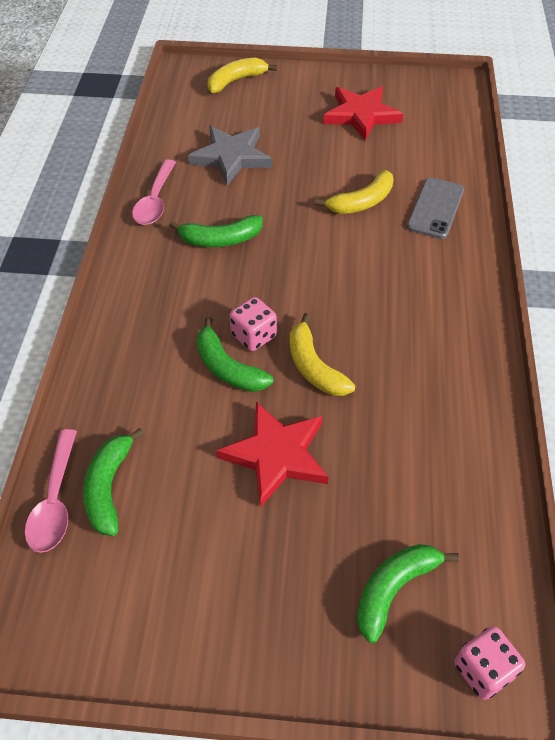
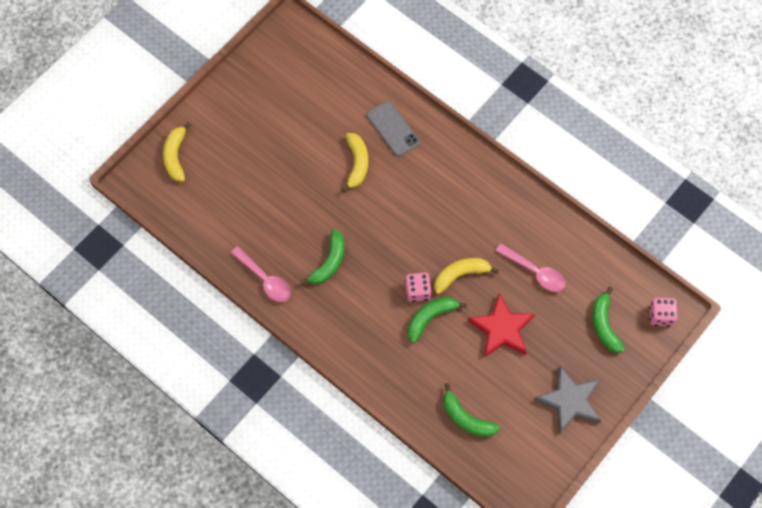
camera: 55 degrees left, 15 degrees up
(55, 501) = (457, 448): pink spoon -> pink spoon (535, 272)
(227, 367) = (430, 318): green banana -> green banana turned 150 degrees clockwise
(231, 157) = (257, 210): grey star -> grey star (570, 401)
(314, 367) = (460, 275): yellow banana -> yellow banana turned 150 degrees clockwise
(361, 115) = (276, 106): red star -> none

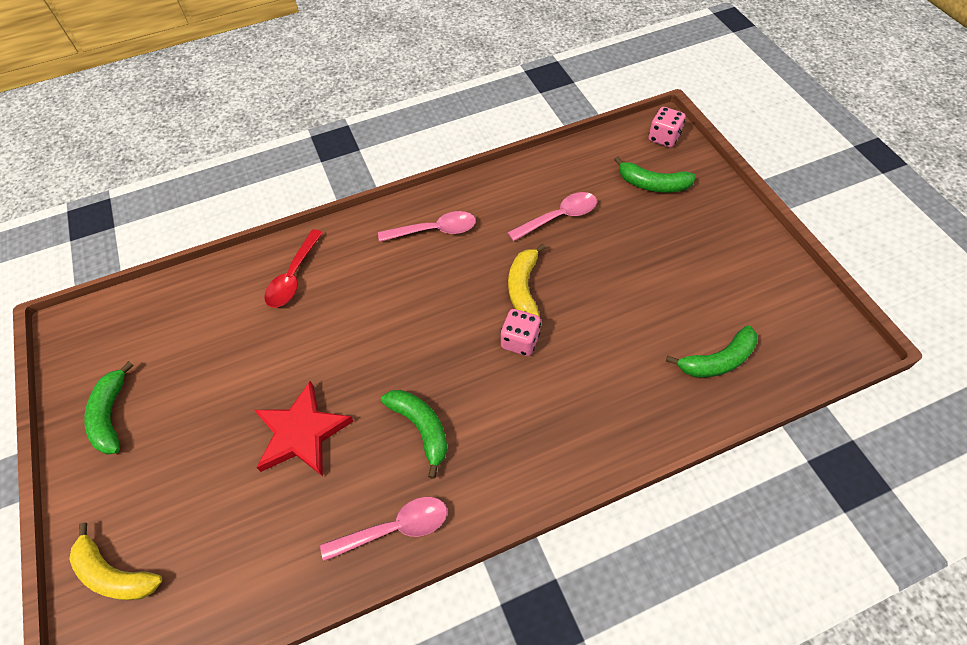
camera: 60 degrees left, 10 degrees down
(357, 164) = (309, 334): yellow banana -> none
(393, 128) = (293, 277): grey phone -> red spoon
(430, 318) = (563, 342): green banana -> green banana (111, 415)
(478, 195) = (435, 230): none -> pink spoon
(502, 329) = (613, 275): red star -> red star (301, 433)
(570, 401) = (732, 249): grey star -> none

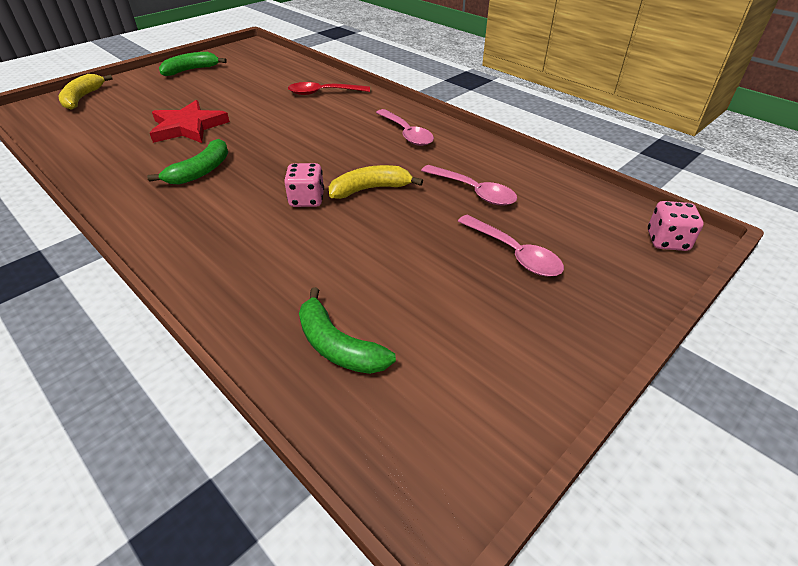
camera: 65 degrees right, 15 degrees down
(395, 528) = (109, 180): pink spoon -> pink spoon (514, 254)
(653, 184) = (580, 245): green banana -> none

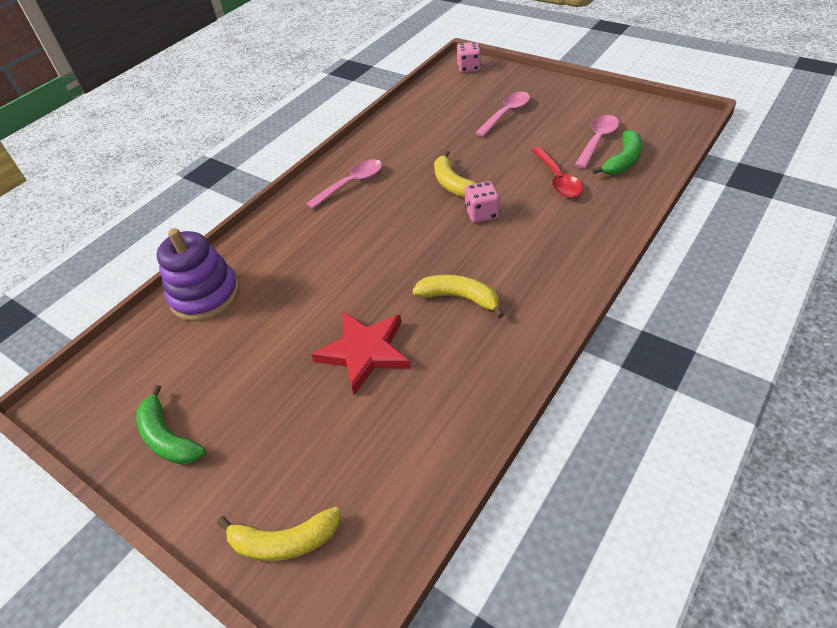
camera: 95 degrees left, 5 degrees up
(201, 171) = (459, 298): green banana -> yellow banana
(303, 77) = (205, 295): none -> purple stacking toy
(323, 93) = (257, 263): red spoon -> red spoon (557, 179)
(474, 192) = (439, 137): pink spoon -> pink spoon (597, 141)

